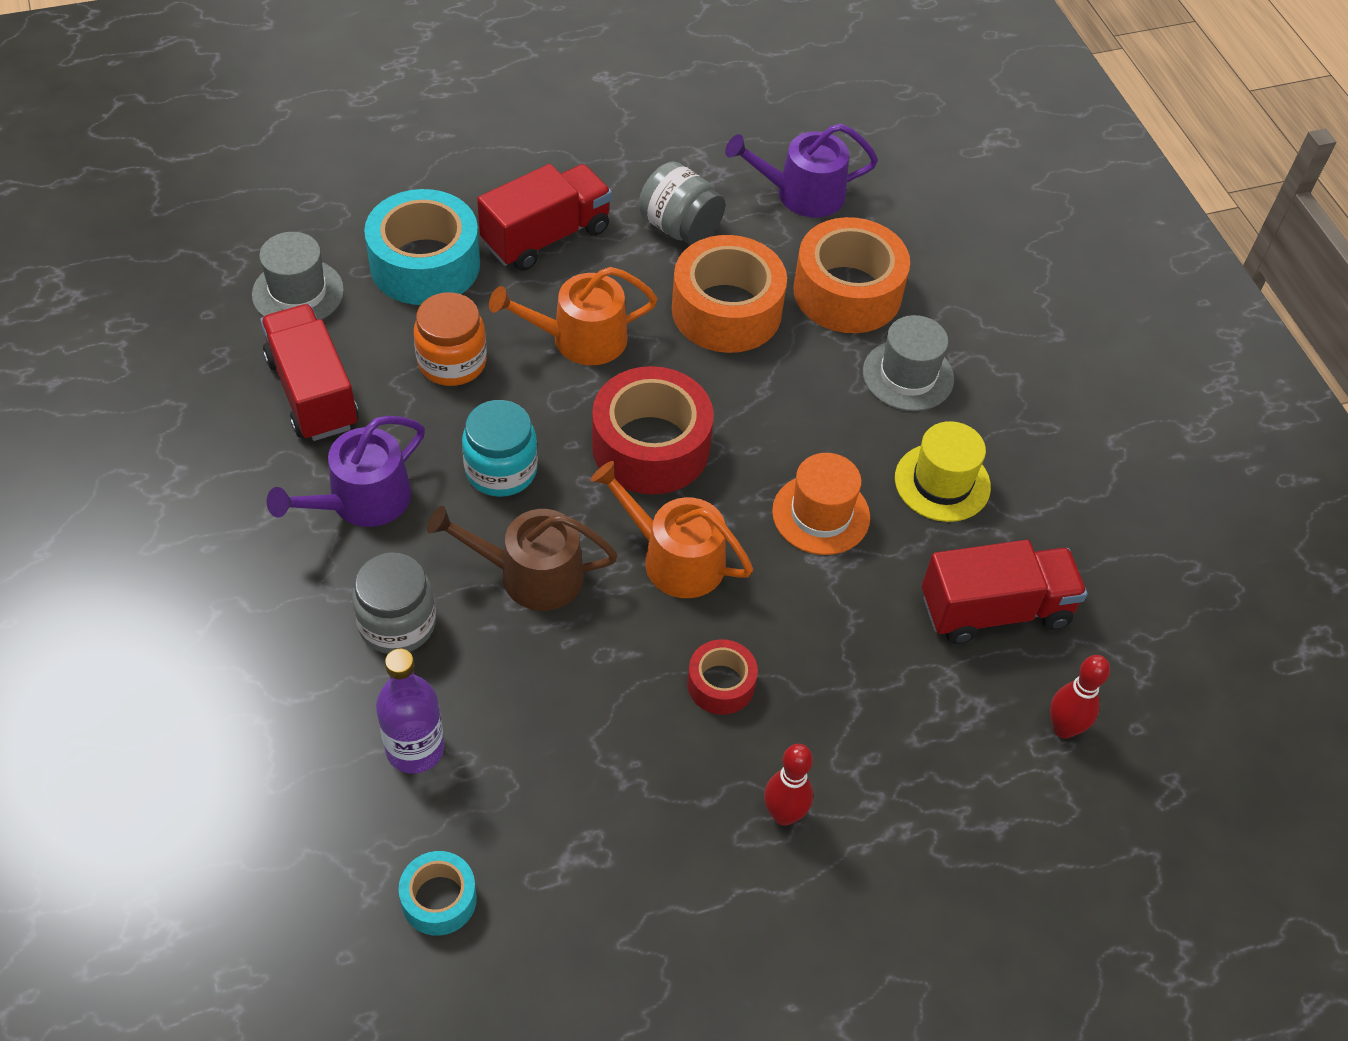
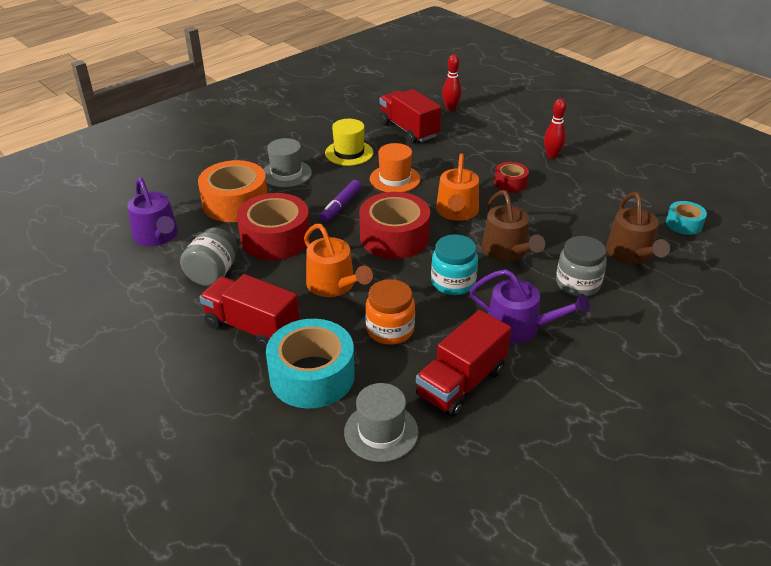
camera: 110 degrees left, 15 degrees down
(415, 749) = (631, 254): purple bottle -> brown watering can
(726, 310) = (275, 238): orange tape -> red tape
(773, 412) = (340, 206): none -> purple marker

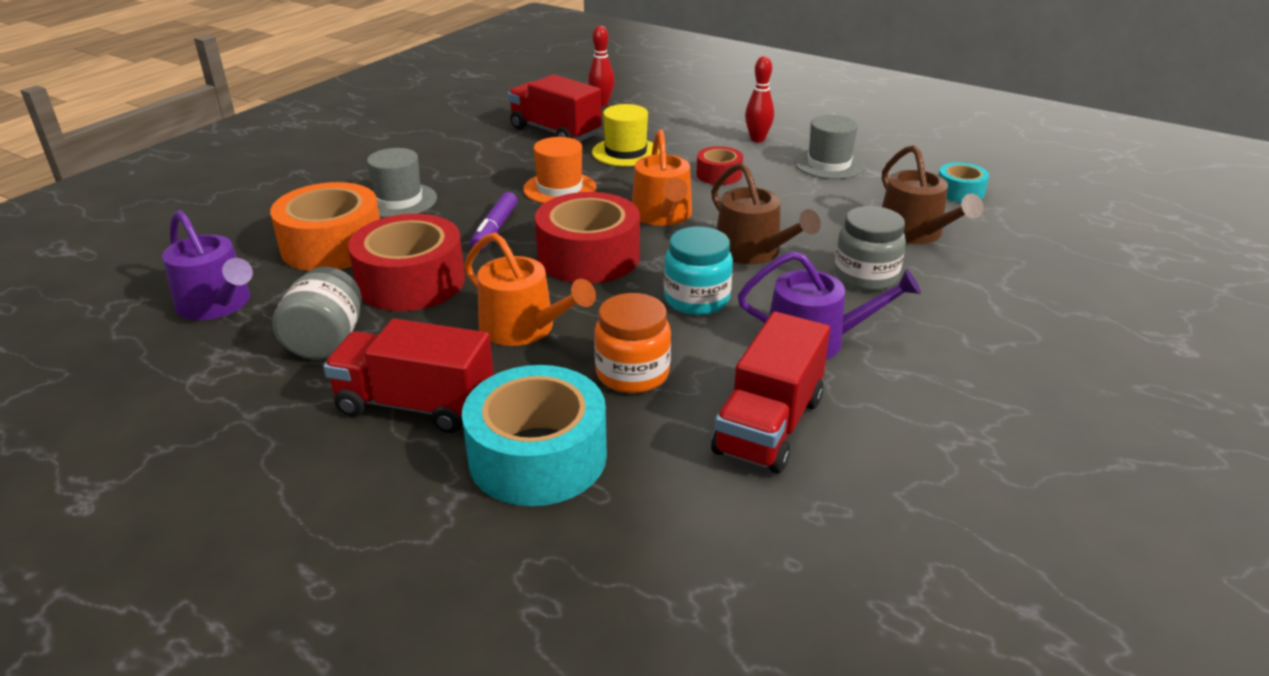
camera: 15 degrees left, 5 degrees down
(349, 153) = (482, 166): yellow hat -> yellow hat (625, 152)
(381, 432) = (679, 516): grey hat -> grey hat (829, 164)

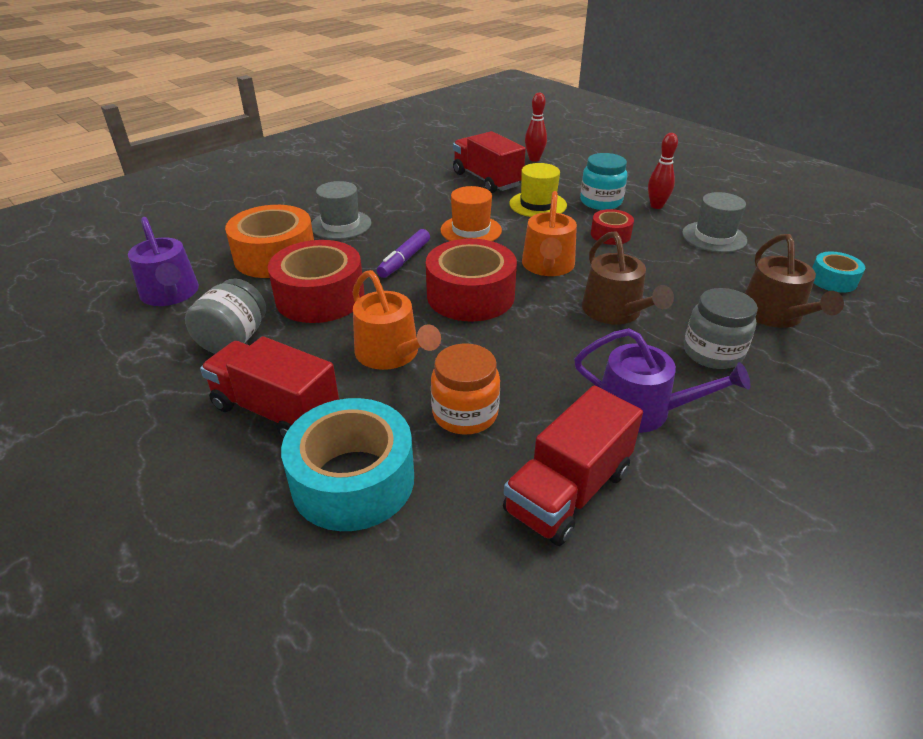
camera: 15 degrees right, 5 degrees up
(696, 299) = (548, 351): turquoise jar -> turquoise jar (601, 202)

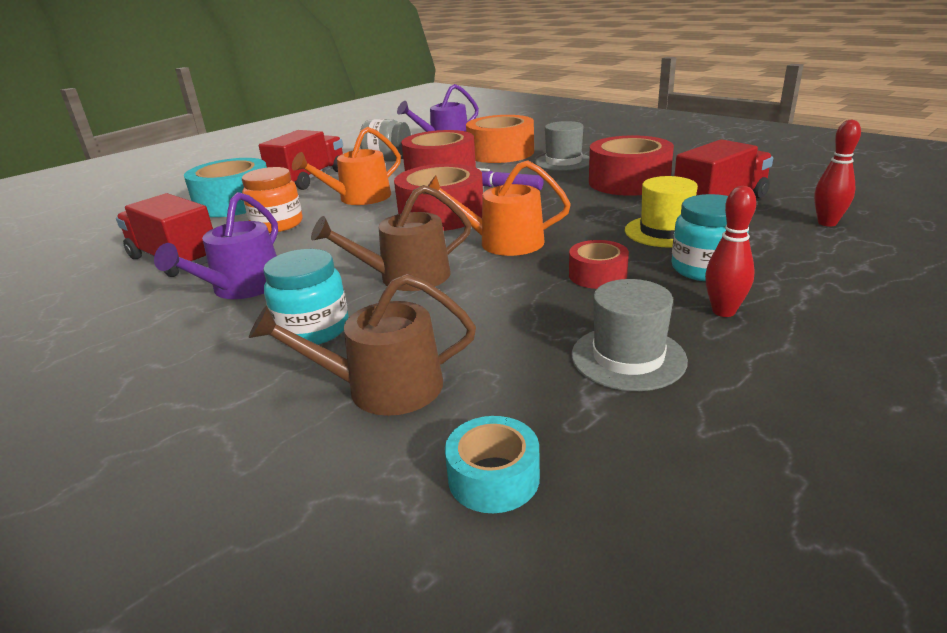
camera: 90 degrees right, 10 degrees down
(422, 203) = (628, 182): none -> red tape
(471, 230) = (574, 205): orange hat -> none
(712, 352) = (313, 329): grey jar -> turquoise jar

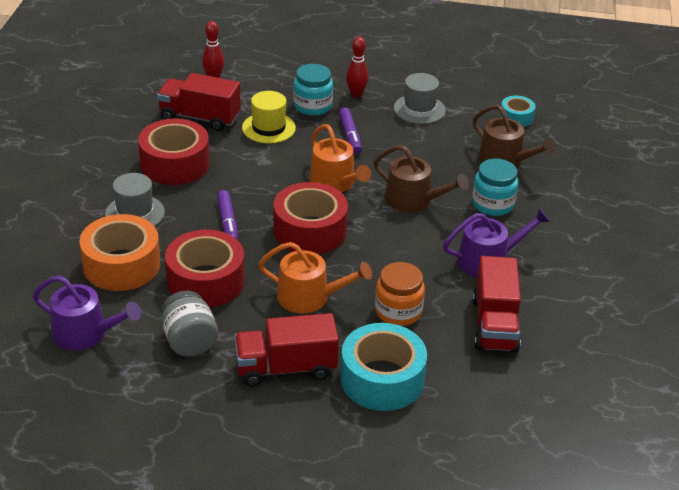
camera: 130 degrees left, 10 degrees up
(597, 275) = (350, 136): red tape -> purple marker

